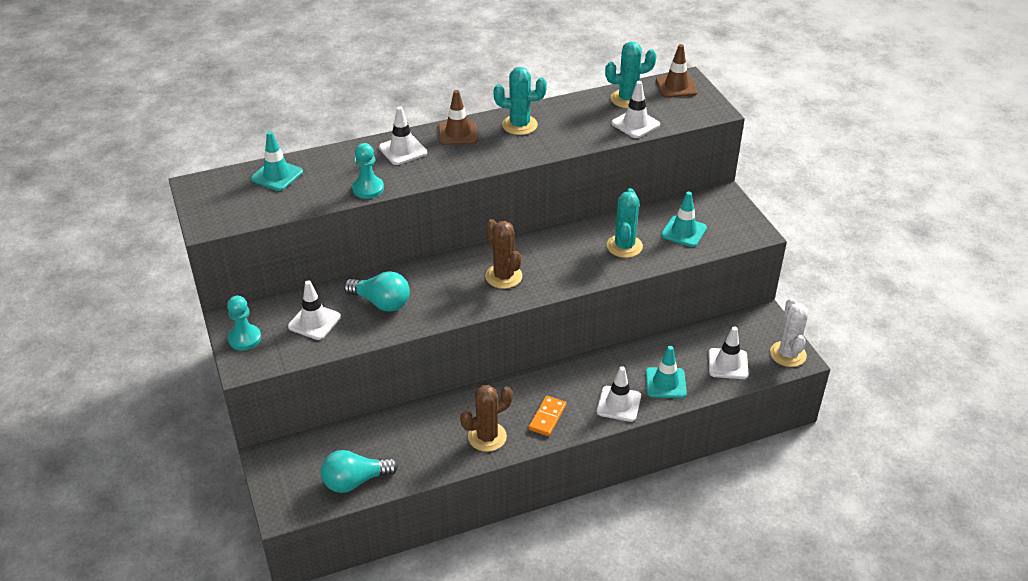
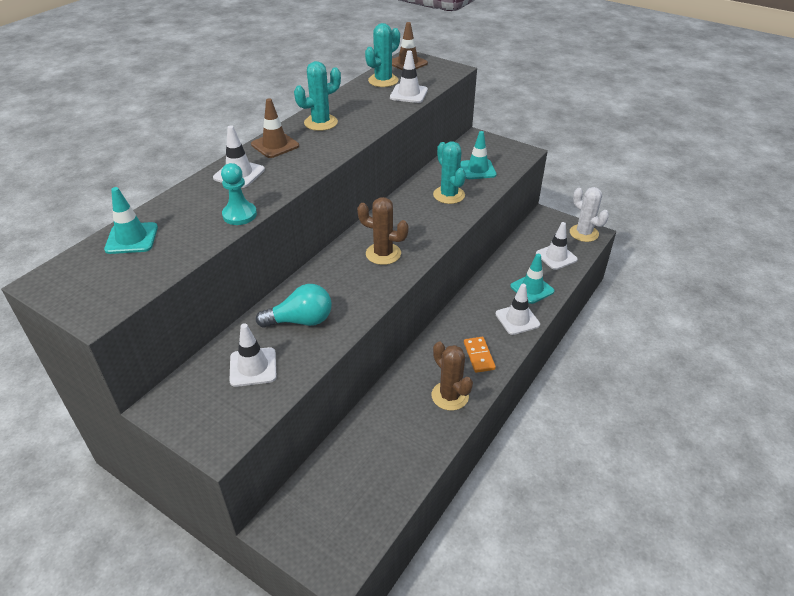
camera: 35 degrees left, 0 degrees up
(244, 338) = (194, 418): turquoise pawn -> none
(355, 481) = (378, 498): turquoise light bulb -> none
(487, 437) = (450, 396): brown cactus -> brown cactus turned 60 degrees counterclockwise

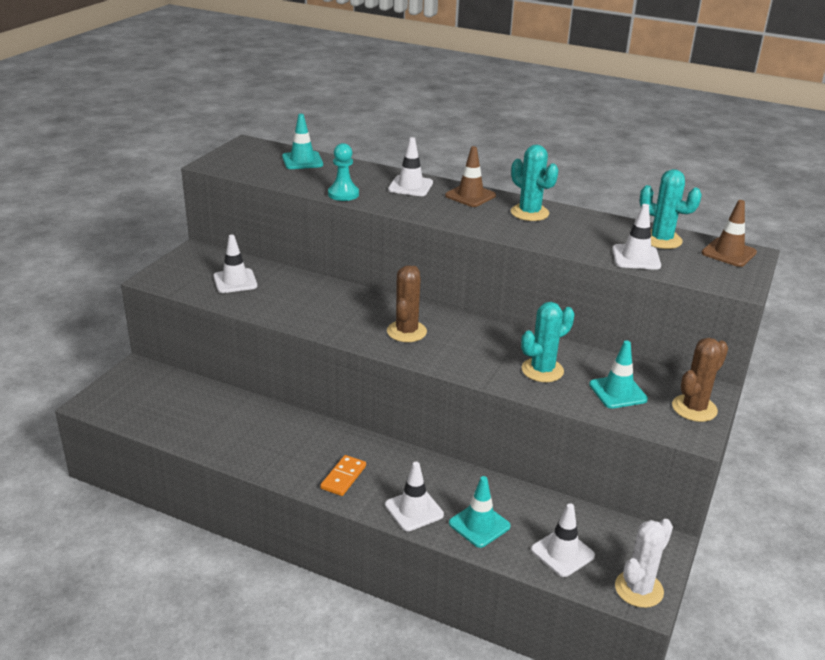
camera: 80 degrees right, 10 degrees down
(301, 321) = (294, 296): turquoise light bulb -> none
(450, 396) = (280, 457): brown cactus -> brown cactus (694, 408)
(479, 356) = (343, 477): orange domino -> orange domino turned 45 degrees counterclockwise

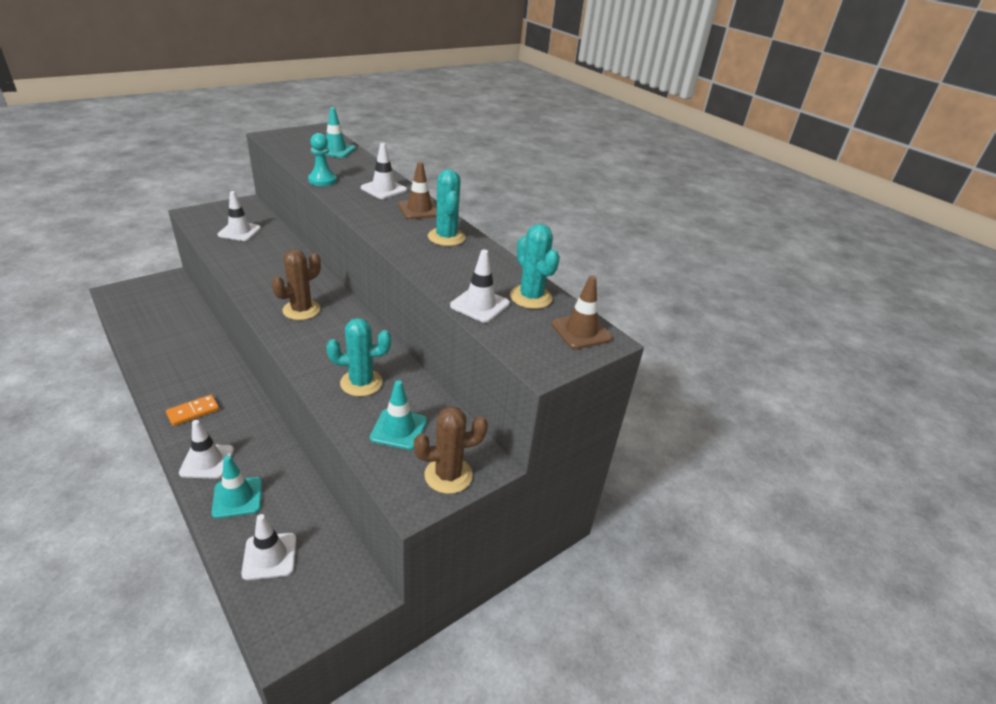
camera: 25 degrees right, 5 degrees up
(639, 589) = (289, 626): white cactus -> none

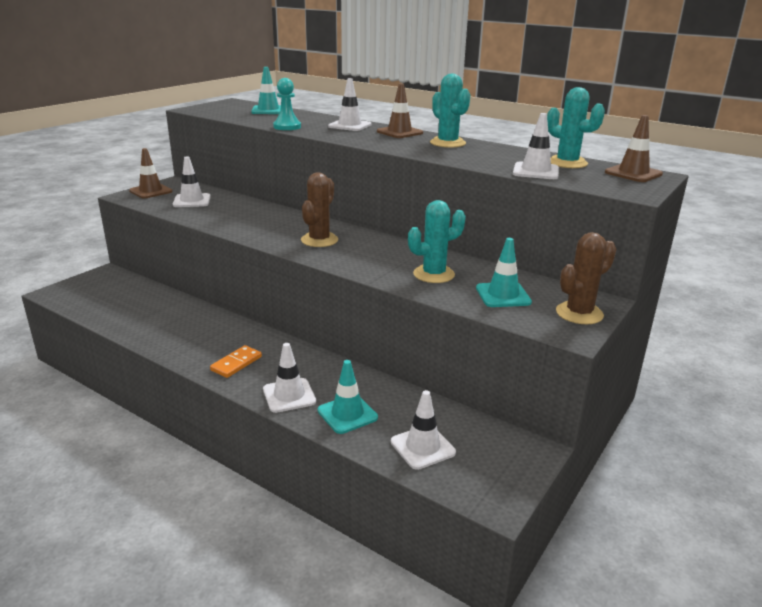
camera: 15 degrees left, 10 degrees down
(217, 211) = (151, 191): none -> brown traffic cone

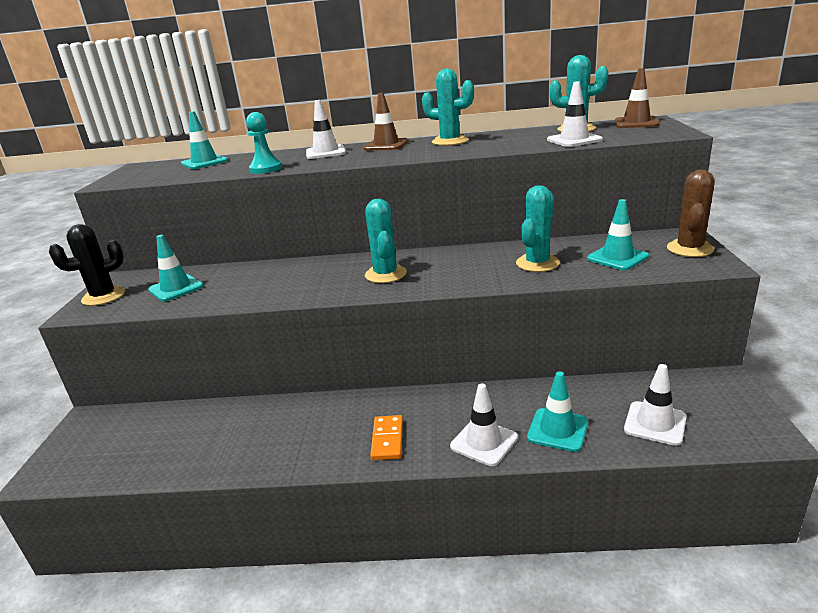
camera: 30 degrees left, 0 degrees up
(151, 191) = (103, 296): brown traffic cone -> black cactus
(192, 201) = (176, 288): white traffic cone -> turquoise traffic cone
(319, 240) = (385, 274): brown cactus -> turquoise cactus

